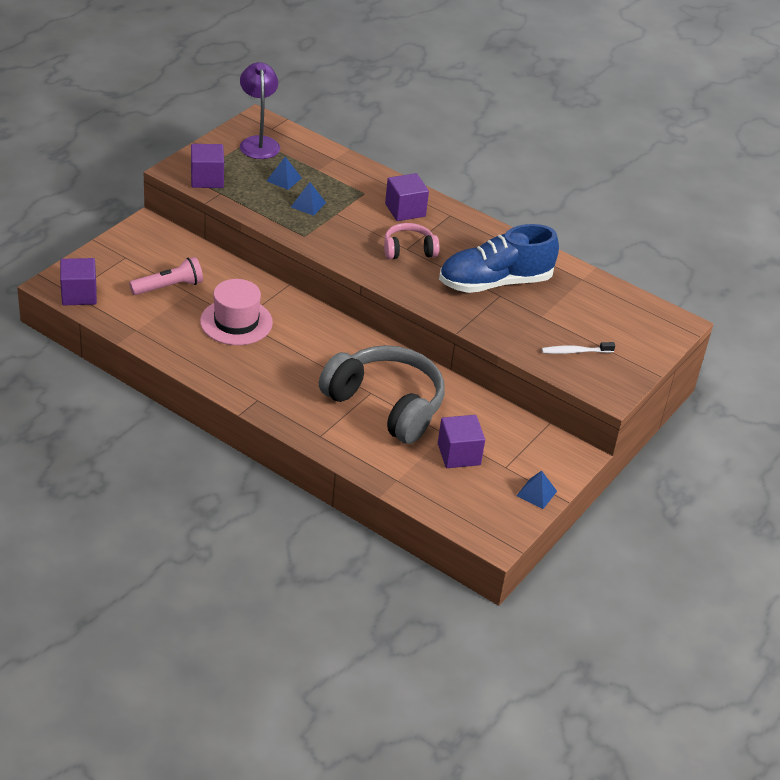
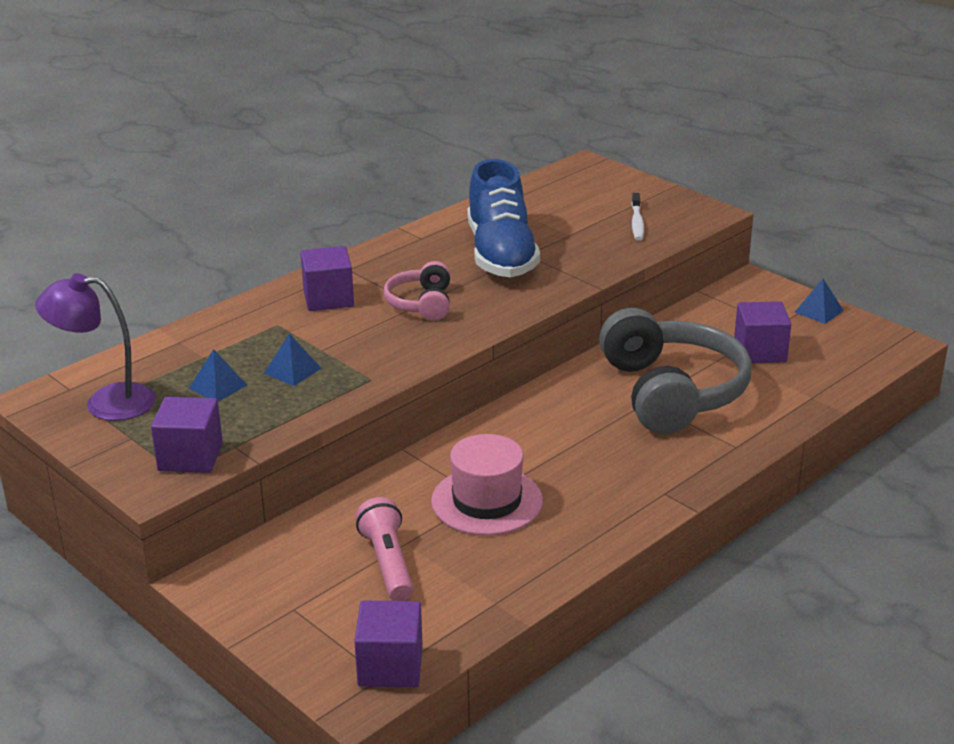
camera: 75 degrees left, 10 degrees down
(386, 405) = (671, 392): grey headphones -> grey headphones turned 120 degrees clockwise

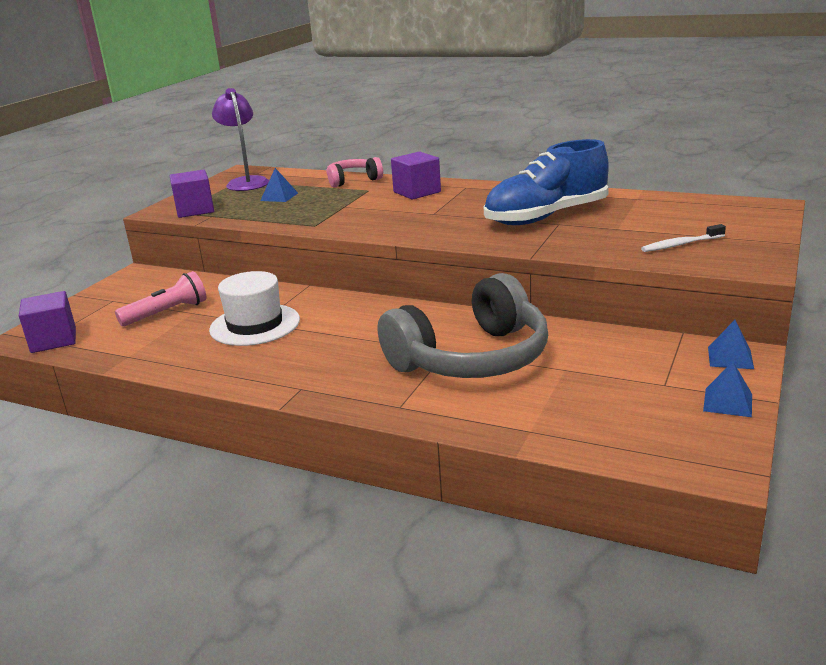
camera: 70 degrees right, 5 degrees down
(292, 370) = (311, 206): blue pyramid -> blue pyramid (730, 357)
(421, 304) = (436, 214): pink headphones -> pink headphones (353, 180)
(487, 501) = (255, 325): pink hat -> white hat
(760, 351) = (595, 385): purple cube -> none

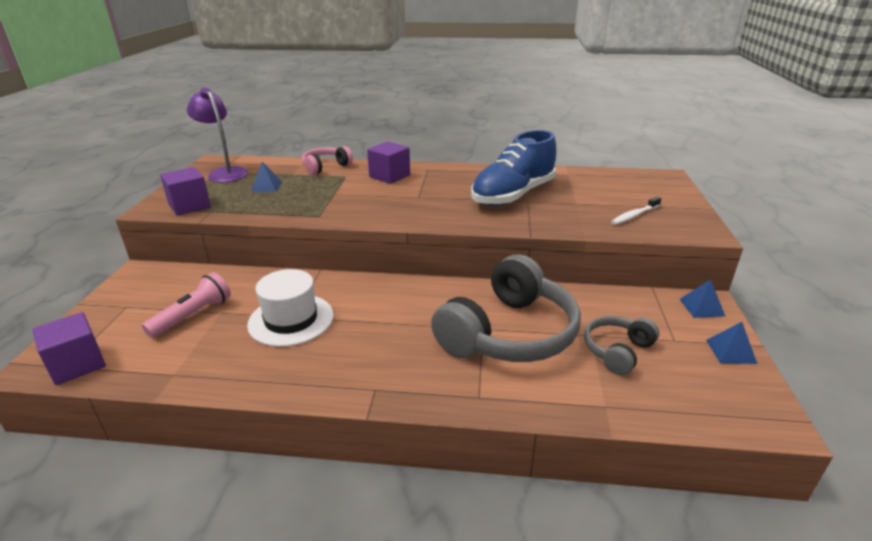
camera: 20 degrees left, 5 degrees up
(584, 386) = (617, 351): none -> grey headphones

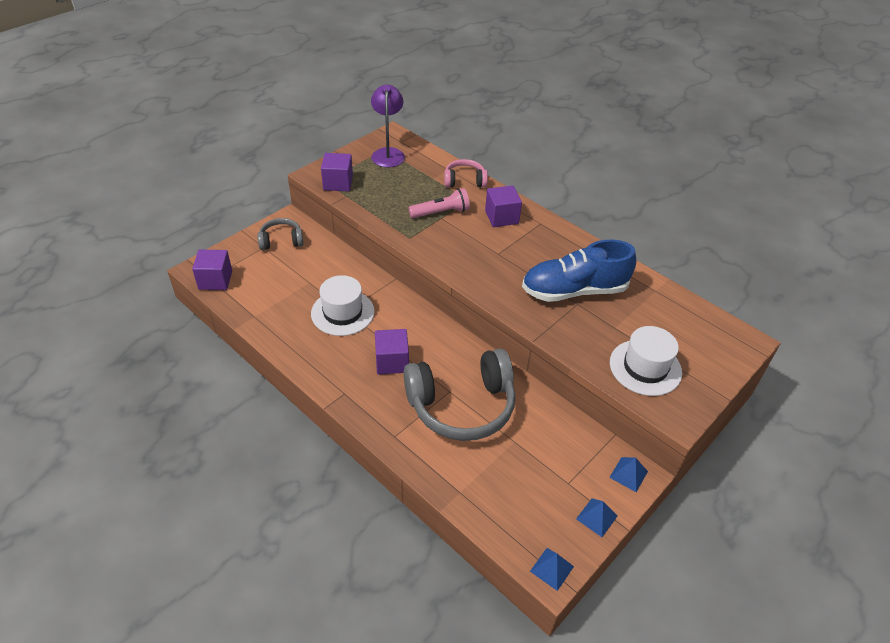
camera: 35 degrees right, 15 degrees up
(193, 315) = (293, 276): pink flashlight -> pink flashlight (441, 212)
(266, 187) = (402, 185): blue pyramid -> blue pyramid (552, 568)
(395, 334) = (392, 361): none -> purple cube
(617, 351) = (516, 464): grey headphones -> grey headphones (281, 241)
(634, 215) = (645, 367): white toothbrush -> white hat

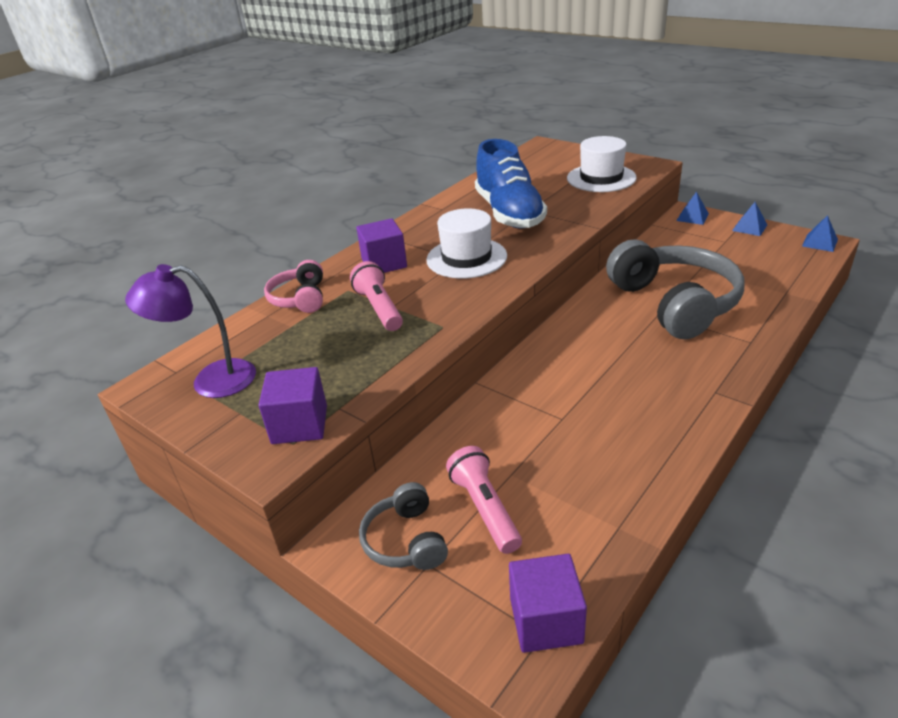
camera: 90 degrees left, 10 degrees down
(289, 269) = (485, 509): none -> pink flashlight
(342, 312) = (567, 421): white hat -> white hat (466, 258)
(392, 361) = (638, 361): purple cube -> none

